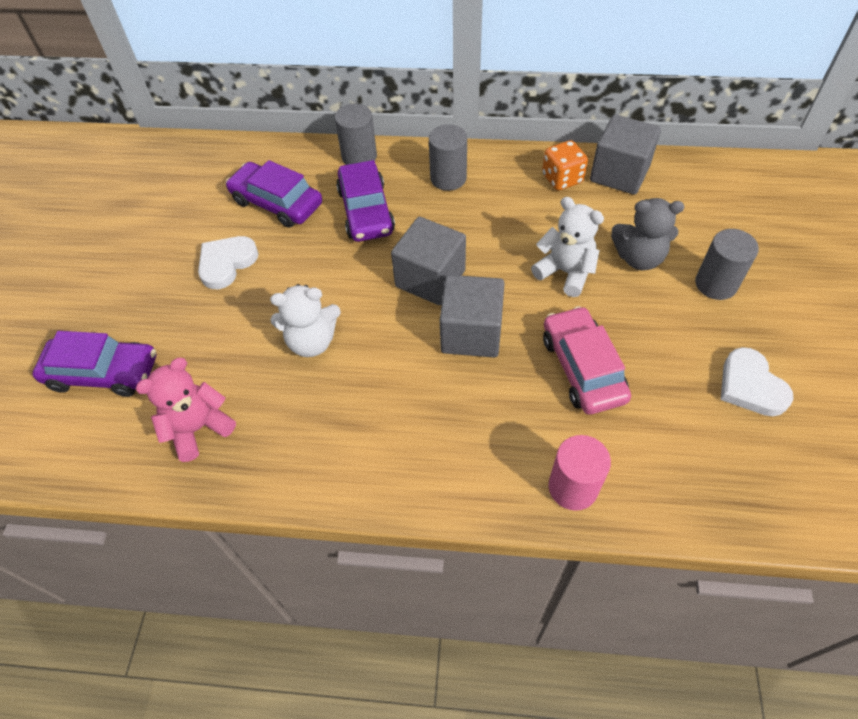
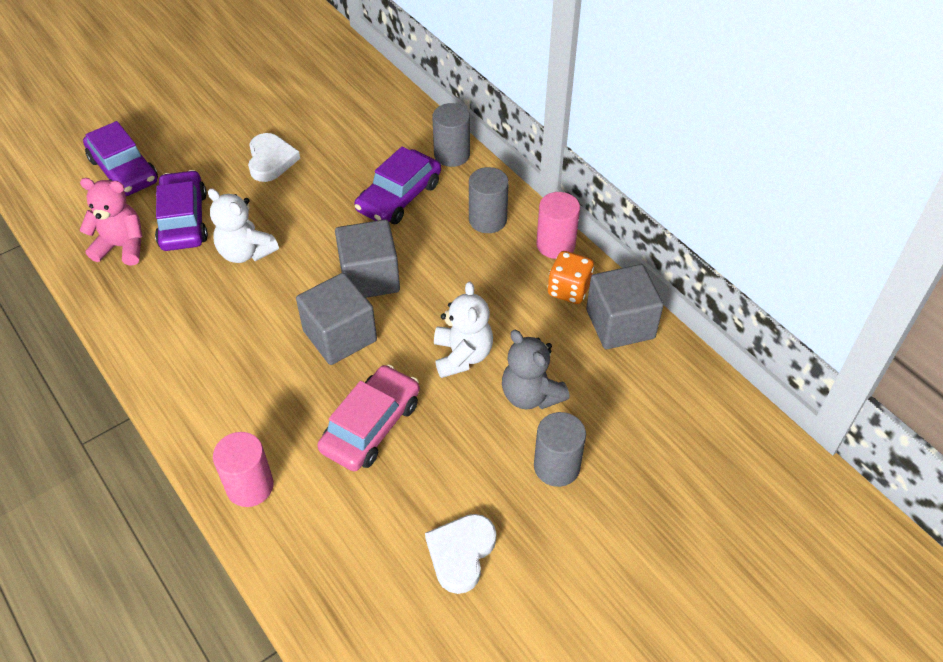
camera: 45 degrees right, 5 degrees down
(226, 263) = (271, 160): white heart -> white heart turned 90 degrees clockwise
(277, 203) = (354, 144): purple car -> purple car (183, 220)
(513, 159) = (555, 245): none -> pink cylinder

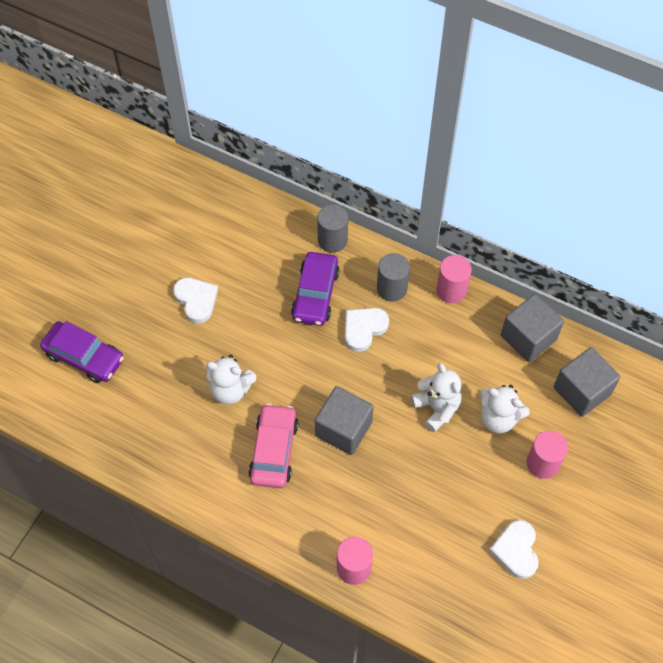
camera: 25 degrees left, 10 degrees up
(122, 246) = (132, 424): pink teddy bear -> none
(183, 220) = (164, 382): purple car -> none
(369, 277) = (335, 373): grey cube -> grey cube (582, 391)
(371, 426) = (407, 488): pink car -> pink car (274, 450)
(430, 247) = (364, 329): none -> white heart
(530, 395) = (498, 418): grey teddy bear -> white teddy bear
(556, 466) = (542, 463): grey cylinder -> pink cylinder
(568, 290) = (480, 324): orange dice -> none

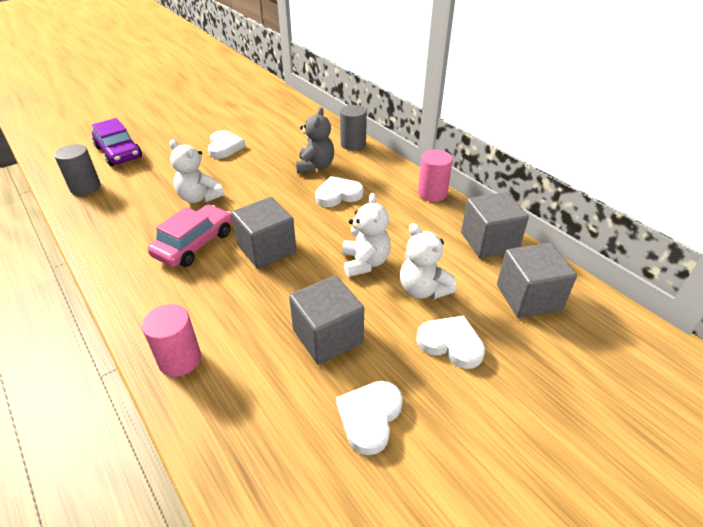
camera: 25 degrees right, 20 degrees down
(315, 294) = (315, 166): purple car -> grey teddy bear
(392, 288) = (380, 179): grey cylinder -> grey cylinder (85, 187)
(450, 497) = (327, 336): none -> grey cube
(542, 463) = (451, 343): pink cylinder -> white heart

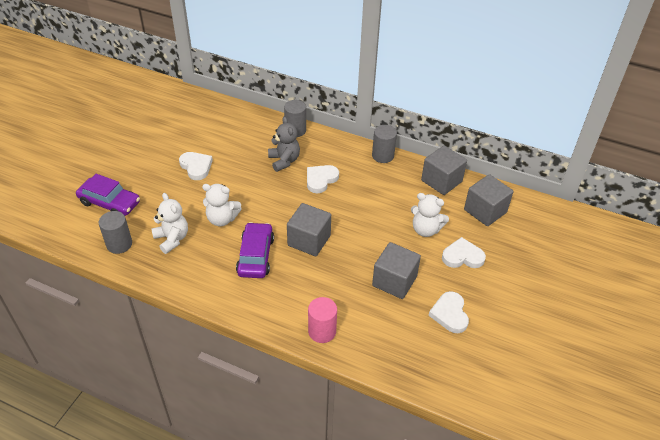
camera: 30 degrees left, 5 degrees up
(194, 244) = (255, 256): pink car -> purple car
(365, 262) = (379, 225): white teddy bear -> white teddy bear (172, 239)
(432, 193) = (383, 156): pink cylinder -> grey cylinder

